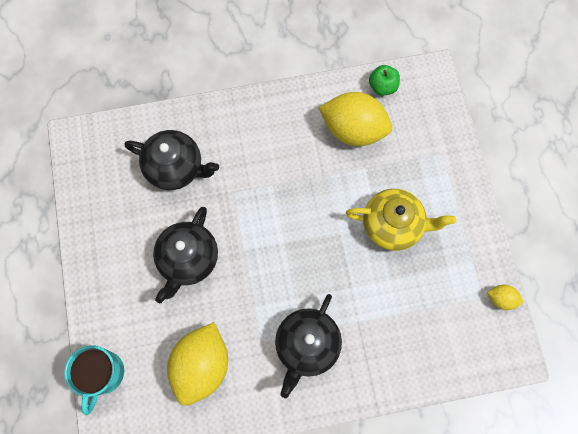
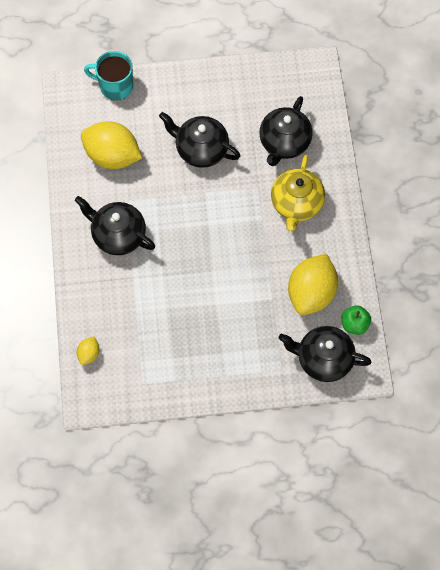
camera: 95 degrees right, 5 degrees down
(393, 225) = (215, 316): yellow teapot -> yellow teapot (296, 204)
(424, 114) = (323, 359): none -> black teapot
(501, 299) = (138, 399): yellow lemon -> yellow lemon (89, 354)

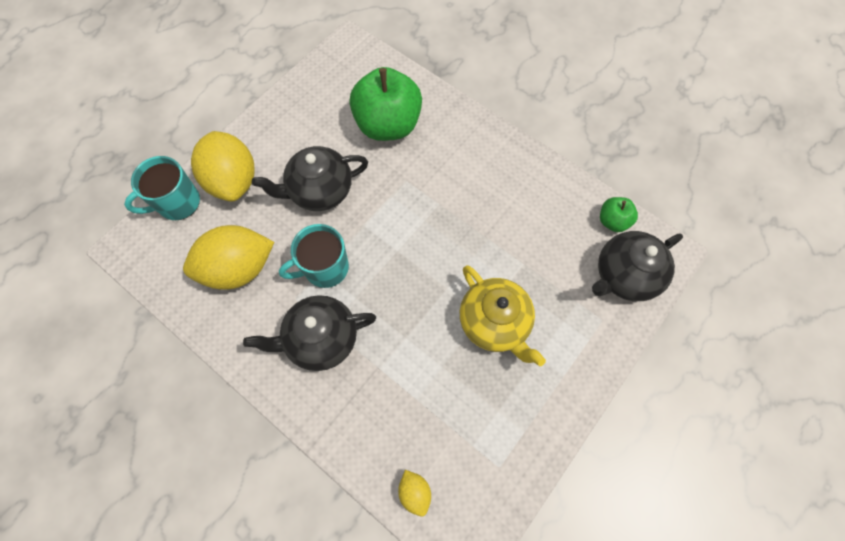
camera: 45 degrees left, 0 degrees up
(158, 198) = (325, 268): none -> turquoise mug
(284, 143) = (388, 125): black teapot -> green apple
(296, 204) = (453, 165): yellow teapot -> yellow teapot (494, 323)
(311, 293) = (549, 228): yellow lemon -> yellow lemon (233, 180)

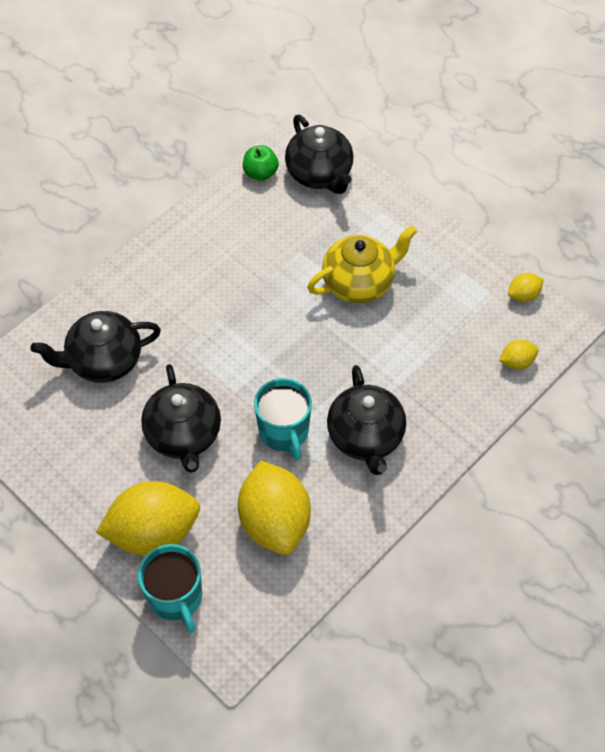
camera: 85 degrees left, 10 degrees down
(388, 125) = (104, 361): green apple -> black teapot
(502, 501) = (523, 295): none -> yellow lemon

